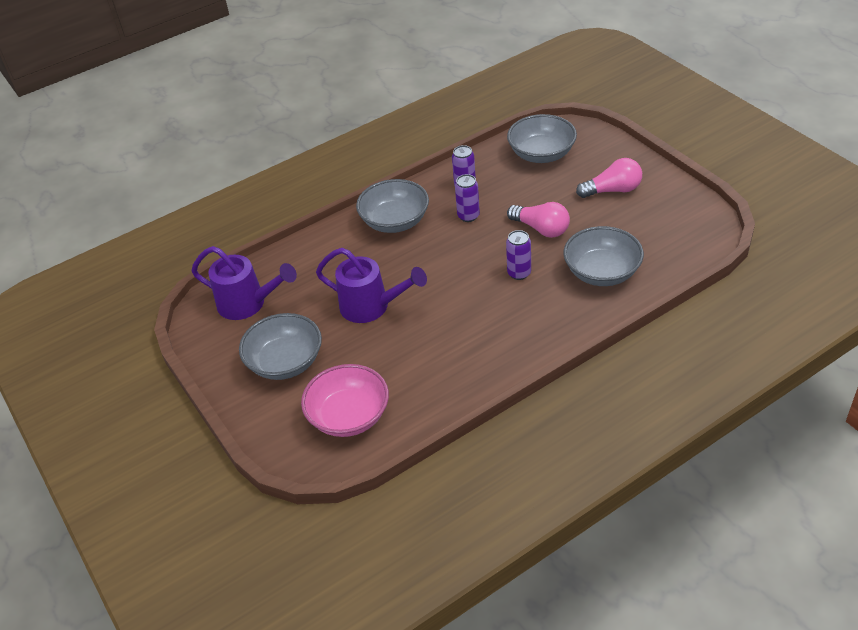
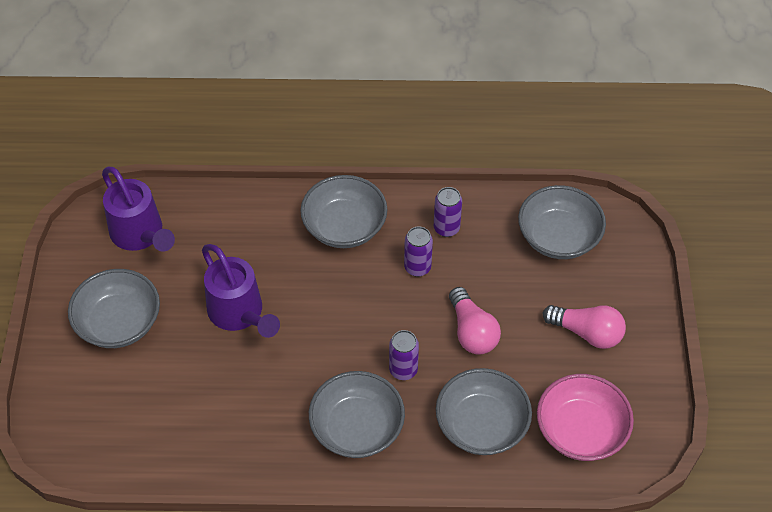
camera: 30 degrees right, 10 degrees up
(349, 416) = (122, 420): pink bowl -> pink bowl (580, 431)
(523, 321) = (357, 428): none -> grey bowl

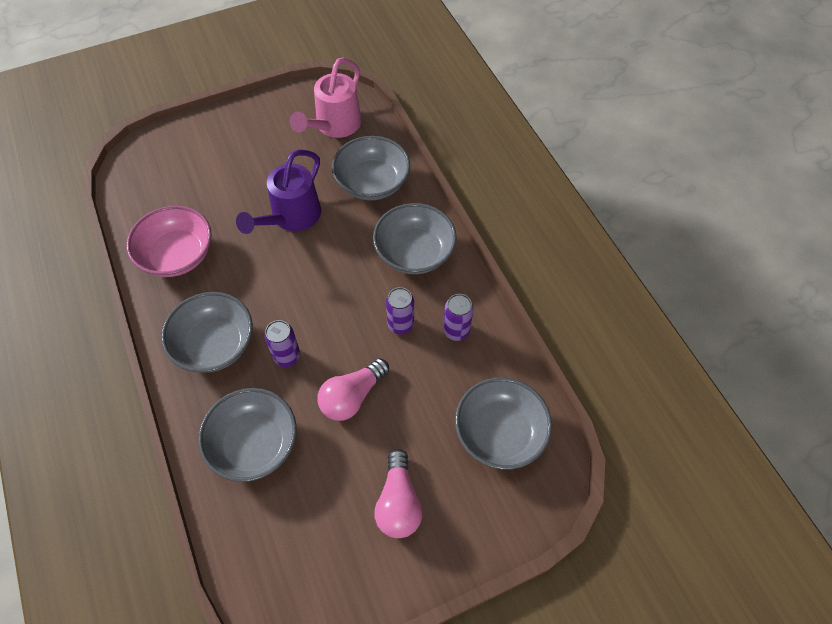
camera: 65 degrees right, 5 degrees up
(119, 323) = (249, 148): grey bowl -> grey bowl (372, 183)
(140, 235) = (334, 126): purple watering can -> pink watering can
(580, 431) = (281, 538): pink bowl -> pink bowl (177, 255)

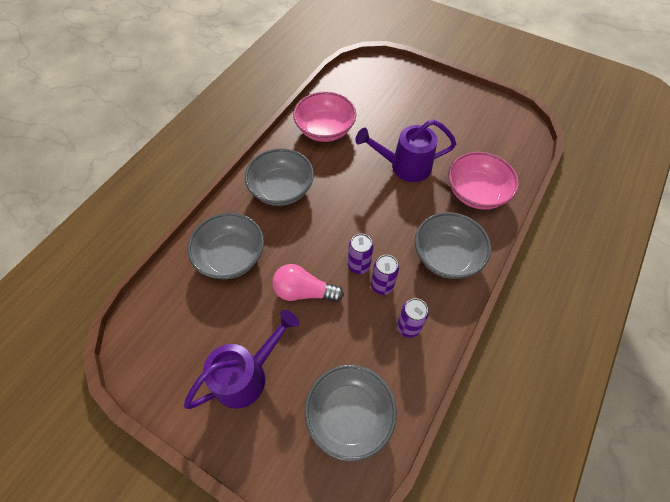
camera: 55 degrees right, 0 degrees up
(287, 356) = (303, 233): purple can -> purple can (359, 265)
(334, 126) = (497, 141): pink watering can -> none
(372, 183) = (476, 192): grey bowl -> pink bowl
(398, 502) = (247, 375): pink light bulb -> purple watering can

